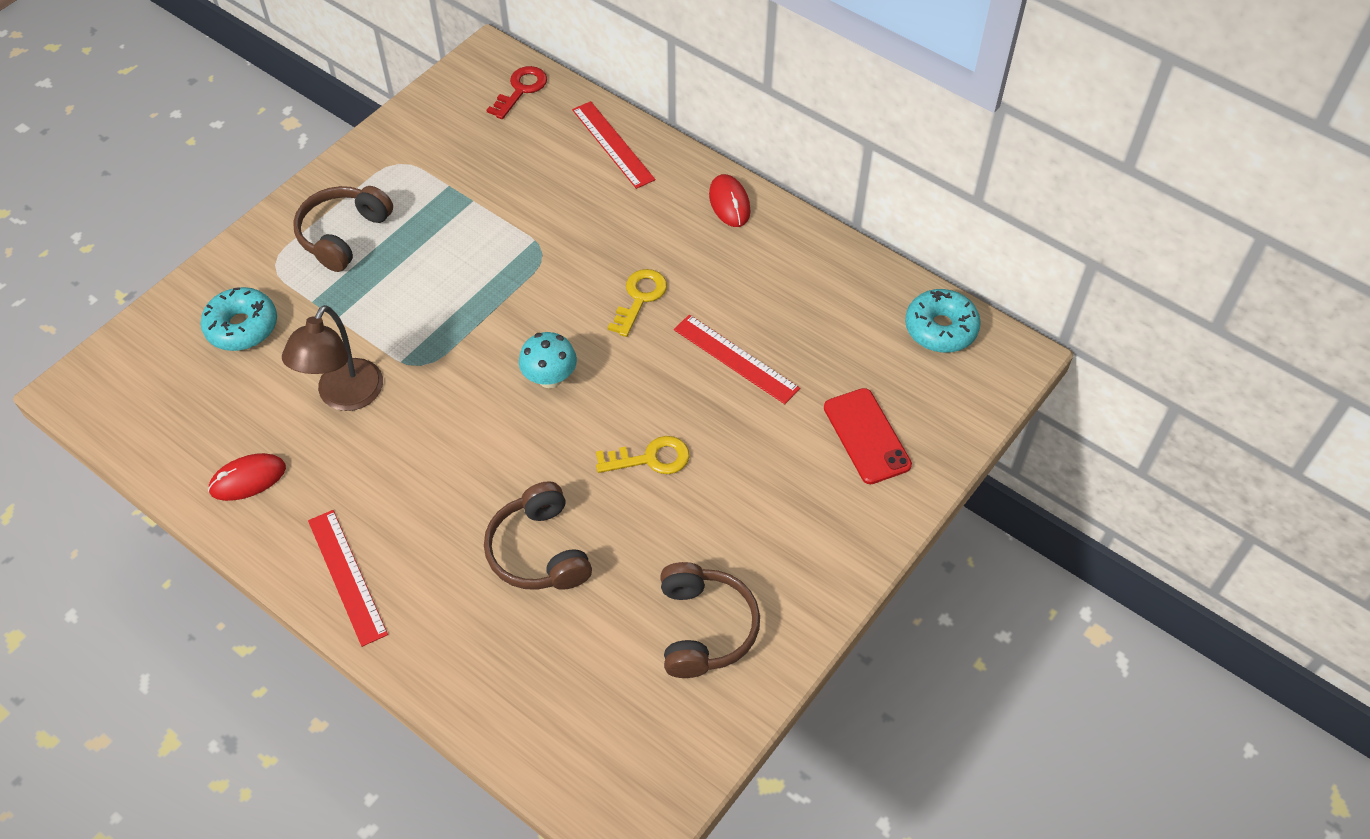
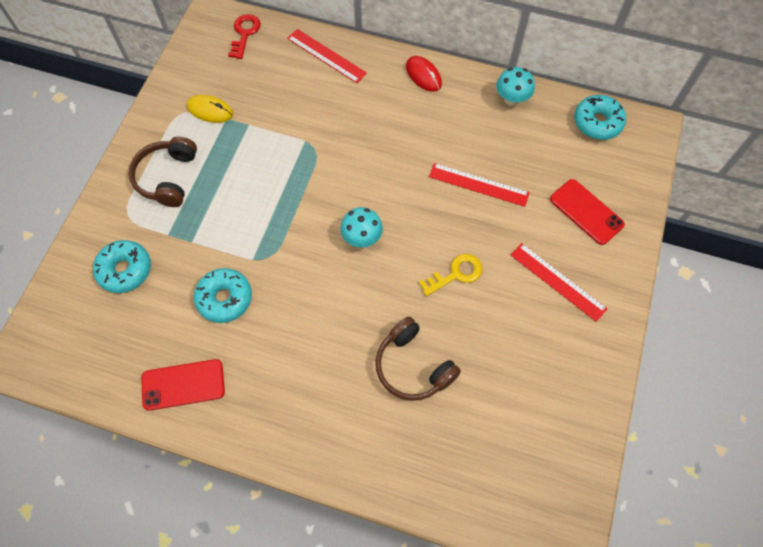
camera: 20 degrees left, 10 degrees up
(248, 479) = (183, 384): red mouse -> red phone
(344, 396) = (224, 298): brown lamp -> turquoise donut
(347, 576) = (289, 432): red ruler -> red ruler (558, 281)
(433, 170) = (210, 110): none -> yellow mouse
(640, 298) = (395, 161): yellow key -> none
(704, 628) = (546, 382): brown headphones -> none
(835, 265) = (512, 99): none -> turquoise mushroom

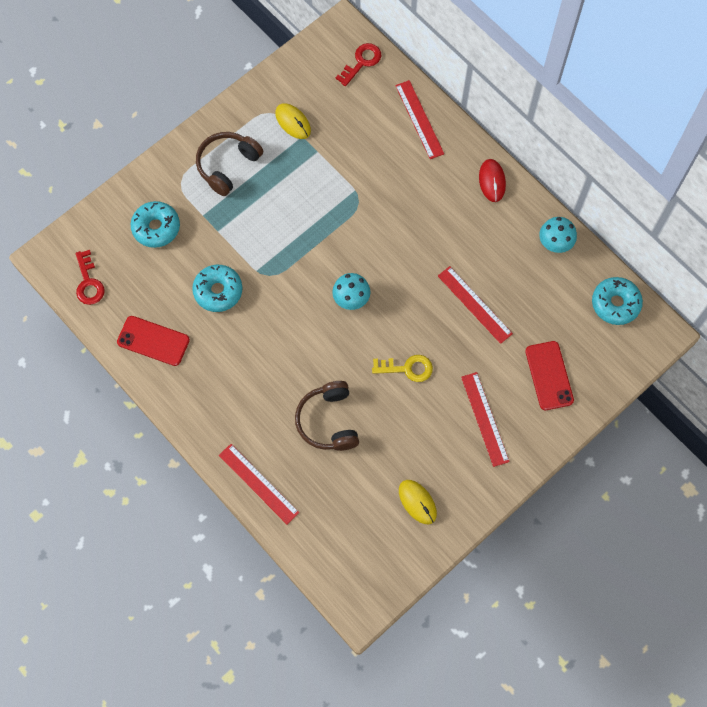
camera: 30 degrees right, 5 degrees up
(79, 362) = (88, 282): none -> red key
(381, 472) = (258, 483): none -> red ruler
(550, 397) = (417, 502): none -> yellow mouse

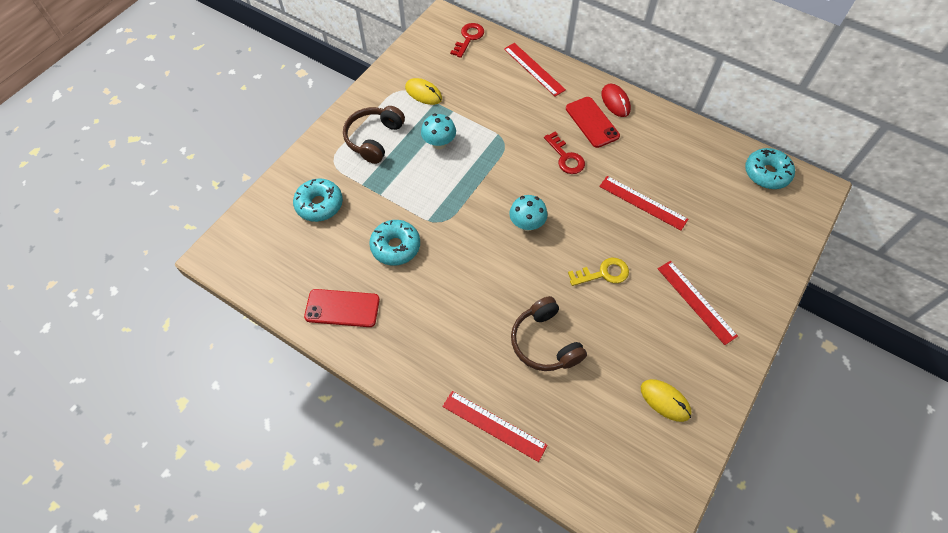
camera: 15 degrees left, 10 degrees down
(88, 282) = (262, 269): red key -> red key (566, 157)
(549, 375) = (737, 248): red phone -> red phone (592, 122)
(555, 243) = (691, 137): turquoise mushroom -> turquoise mushroom (439, 143)

